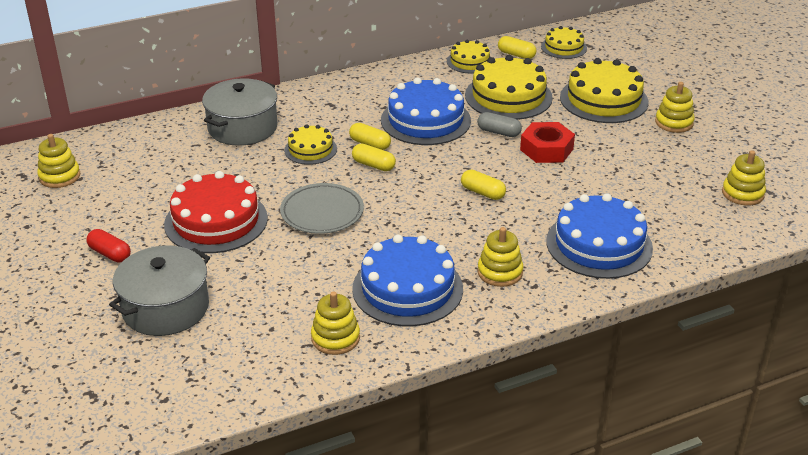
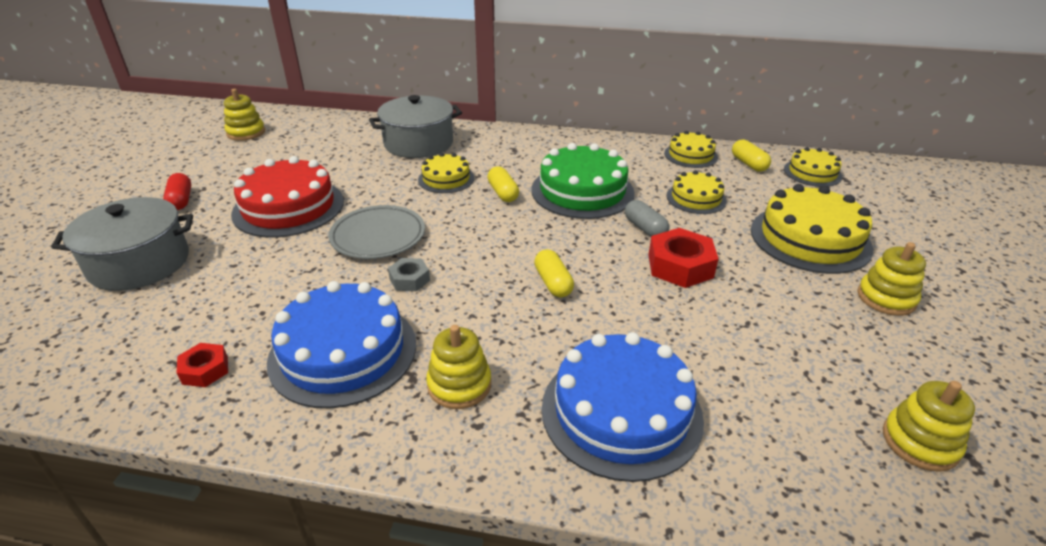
camera: 35 degrees right, 0 degrees up
(335, 338) = (205, 370): yellow stacking toy -> red nut
(373, 165) = (481, 212): yellow capsule -> none
(387, 230) = (409, 279): none -> grey nut
(425, 120) = (582, 191): blue cake -> green cake
(508, 96) = (696, 198): yellow cake -> yellow cake, size x0.56

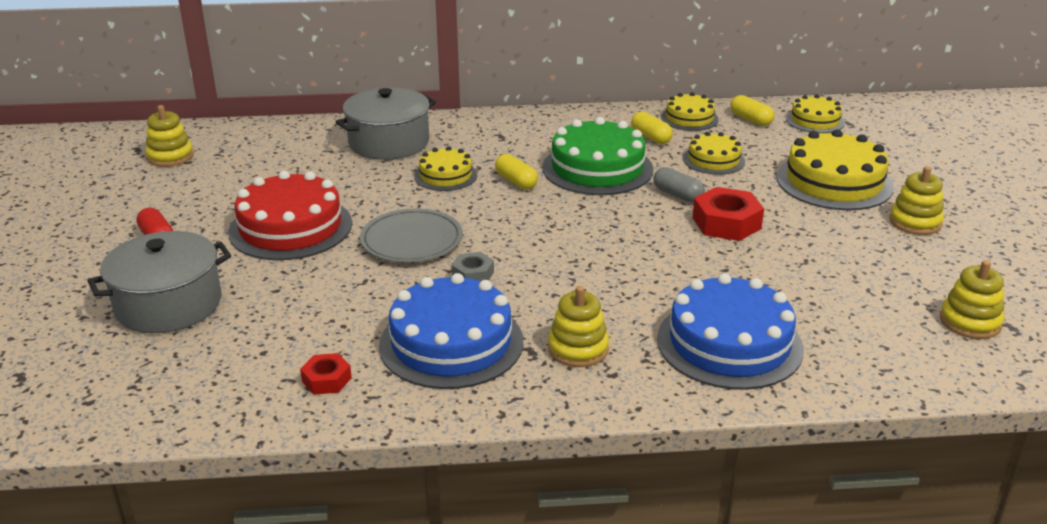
camera: 15 degrees left, 5 degrees down
(553, 283) = (615, 255): yellow capsule -> yellow capsule (651, 137)

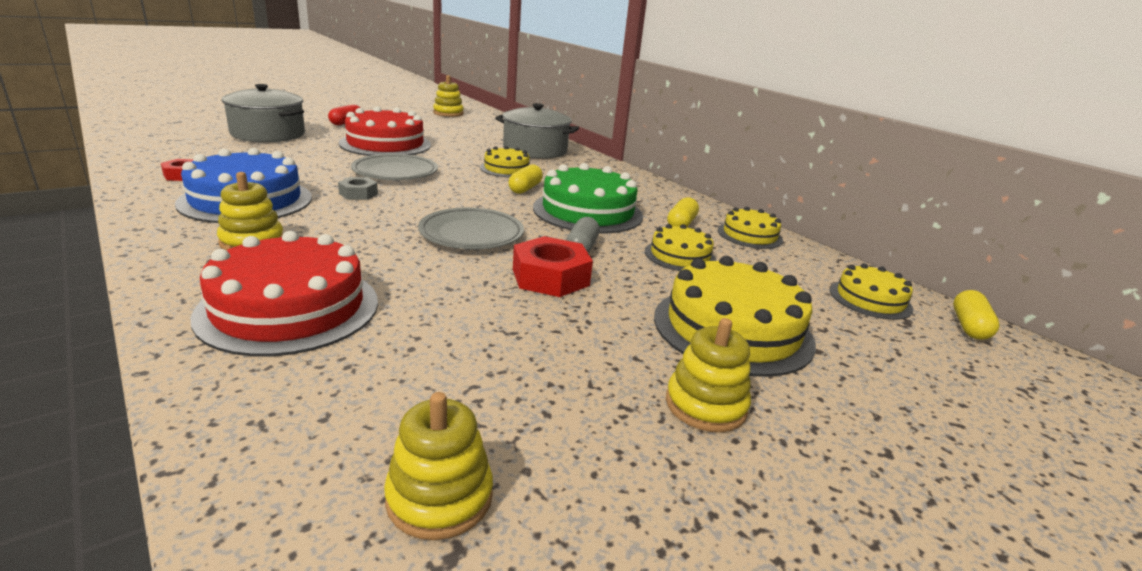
camera: 55 degrees right, 5 degrees down
(620, 236) = (471, 234): none -> grey plate
(729, 343) = (289, 308): blue cake -> red cake
(750, 119) = (802, 263): yellow capsule -> yellow capsule (969, 326)

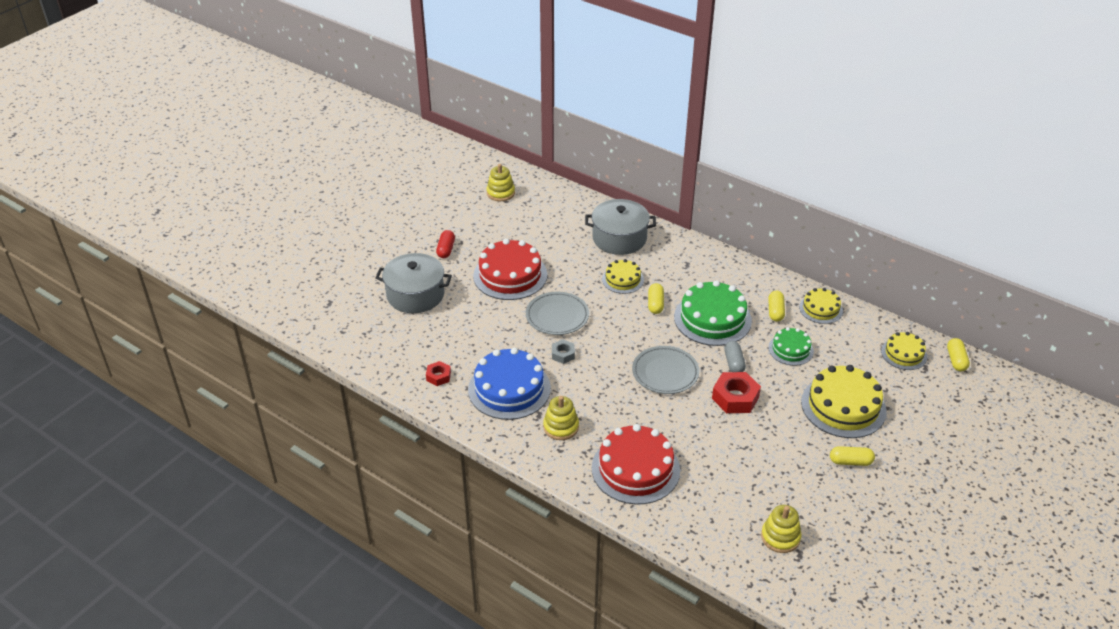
camera: 15 degrees left, 15 degrees up
(680, 256) = (790, 349): yellow cake -> green cake
(705, 405) = (850, 462): yellow stacking toy -> yellow capsule

